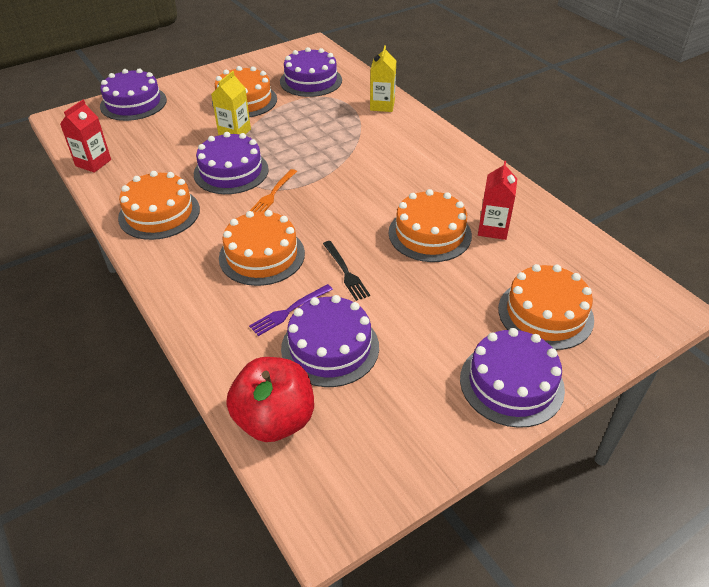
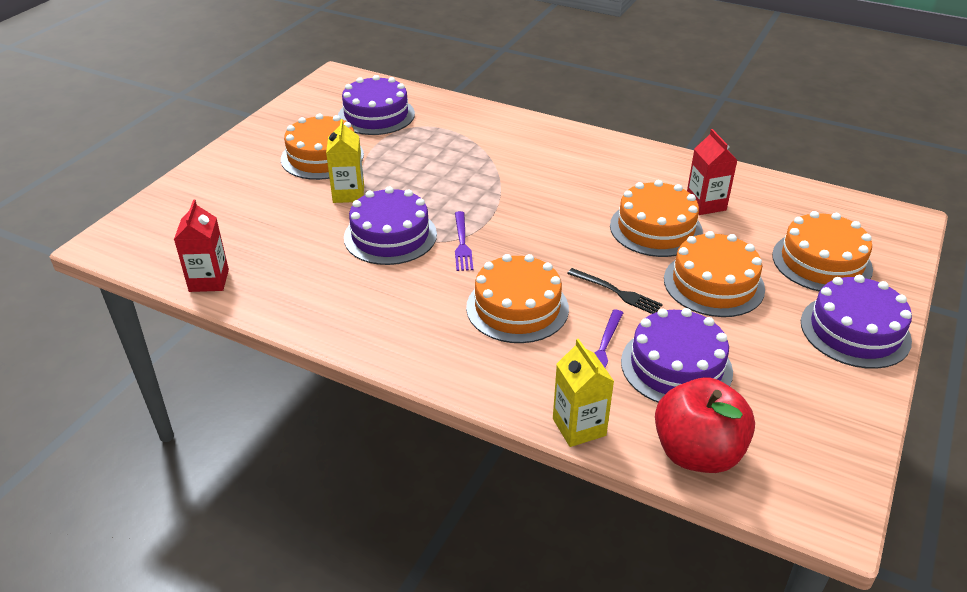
camera: 30 degrees left, 5 degrees down
(133, 103) = (184, 198): purple cake -> none
(159, 213) = (356, 307): orange cake -> orange cake (713, 284)
(273, 194) = (462, 243): orange fork -> purple fork
(382, 105) = (481, 120): yellow carton -> yellow carton (579, 427)

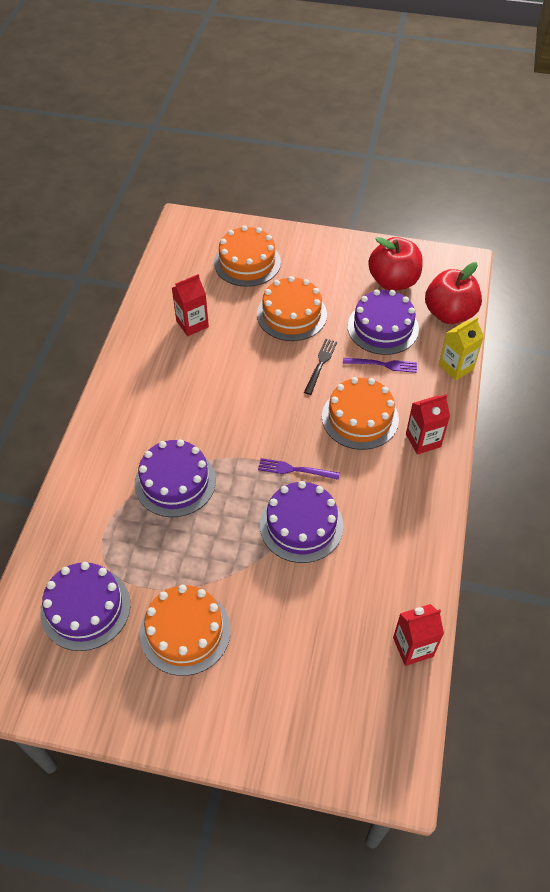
camera: 105 degrees left, 15 degrees up
(348, 194) = (247, 581): yellow carton -> none
(459, 355) = (423, 440): none -> red carton
(462, 243) = (295, 470): purple fork -> purple fork turned 150 degrees counterclockwise
(656, 228) = (234, 350): orange cake -> none
(779, 403) = (393, 281): none -> red apple
(855, 331) = (314, 249): purple cake -> purple cake (175, 482)

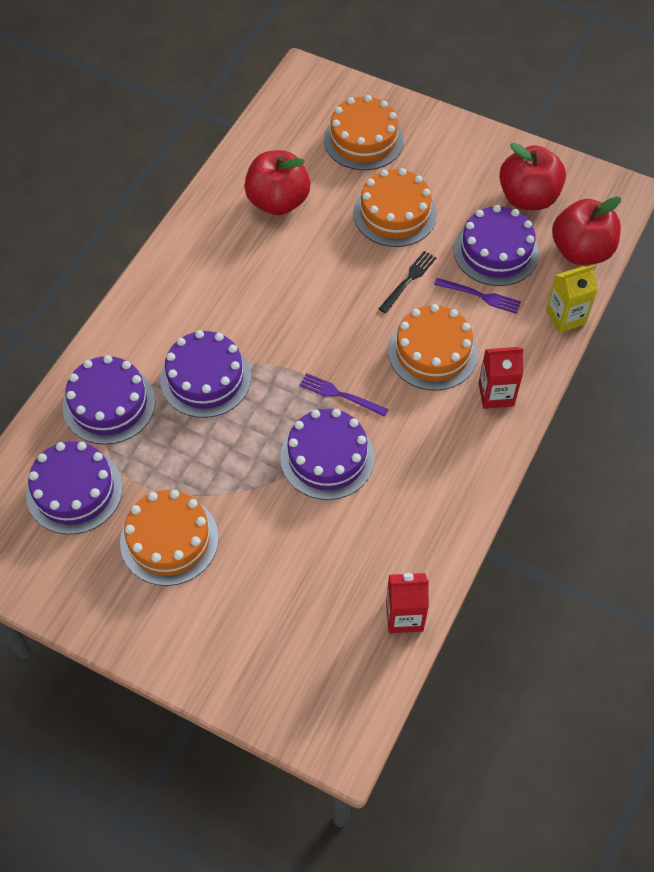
camera: 15 degrees right, 5 degrees up
(95, 523) = (109, 404): none -> purple cake
(192, 324) = (278, 202): red carton -> red apple

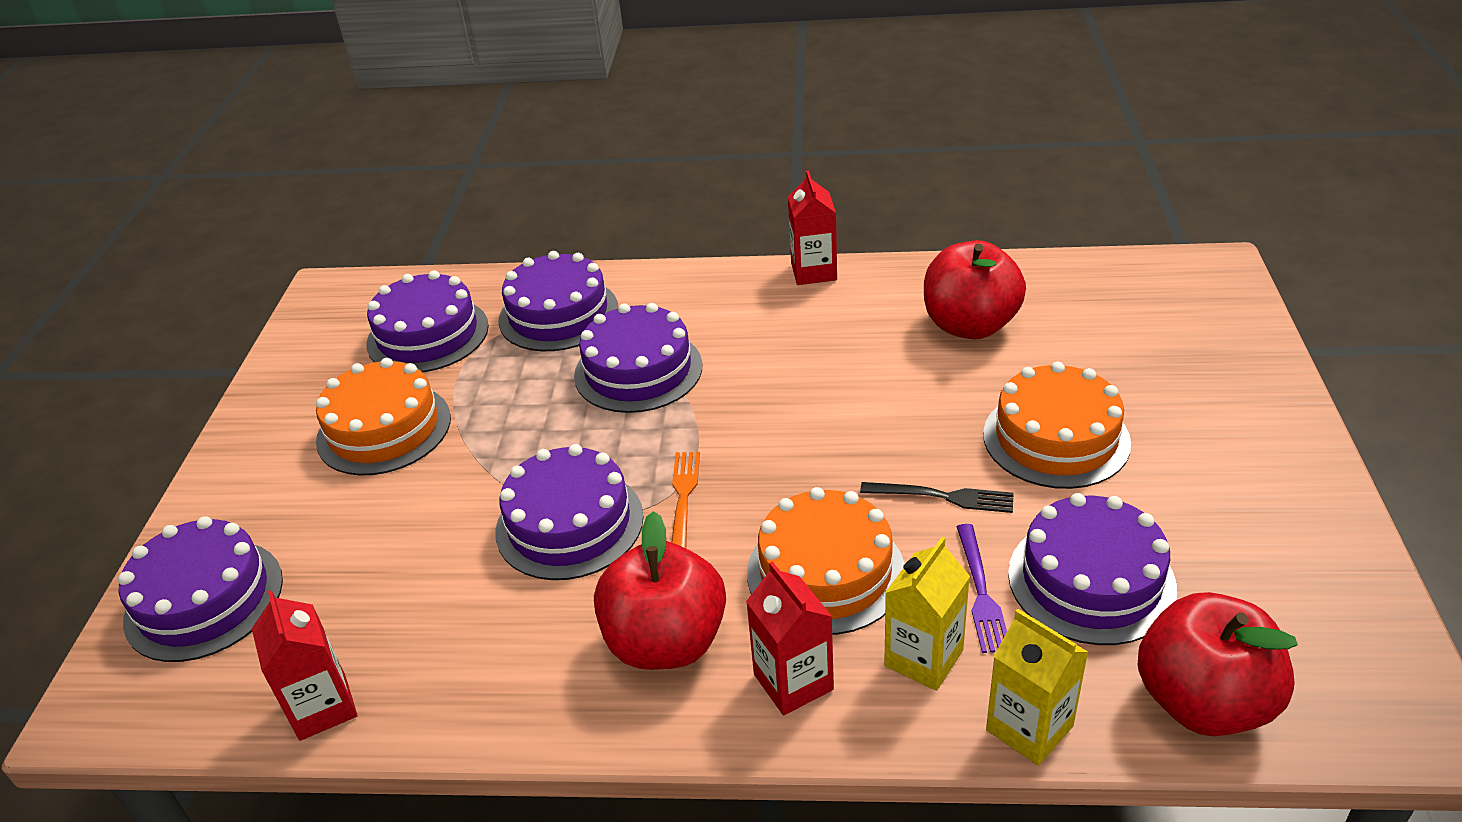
camera: 70 degrees right, 20 degrees down
(167, 249) = (813, 271): none -> red carton
(278, 673) = (204, 599): none -> purple cake
(340, 395) = (683, 498): purple fork -> orange fork
(363, 140) = (1162, 359): orange cake -> none
(508, 337) = (923, 658): none -> yellow carton
(528, 198) = (1249, 582): red apple -> red apple (666, 642)

